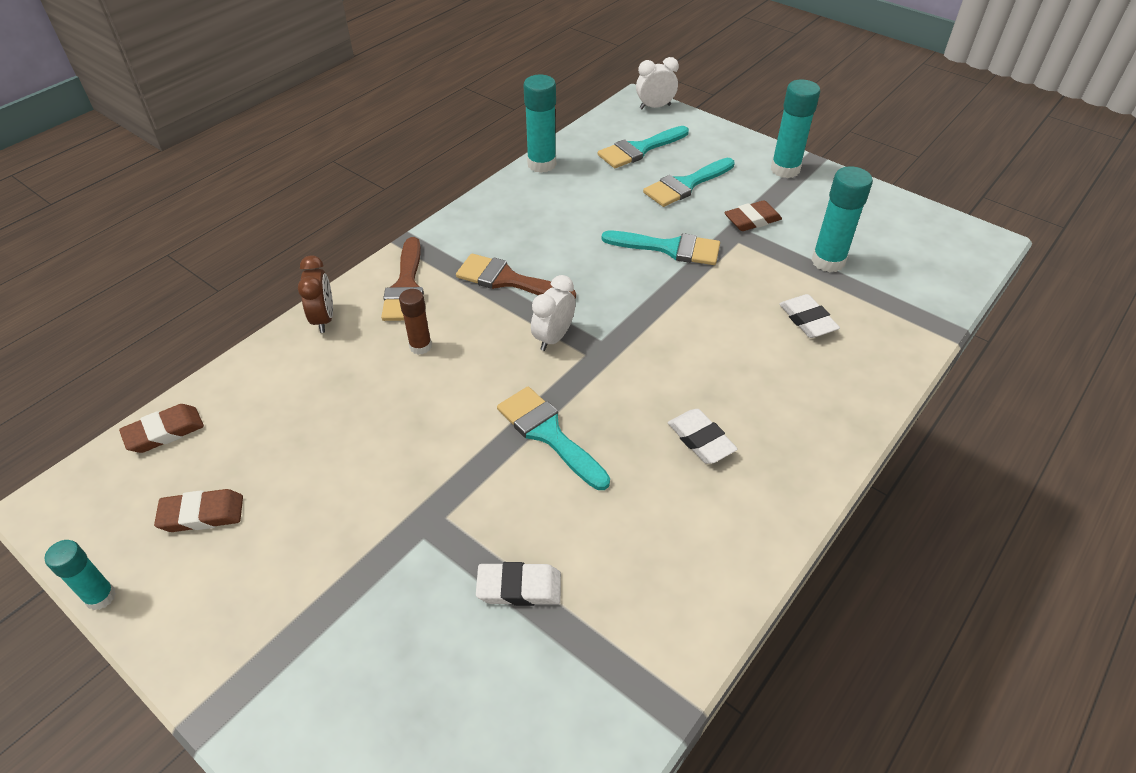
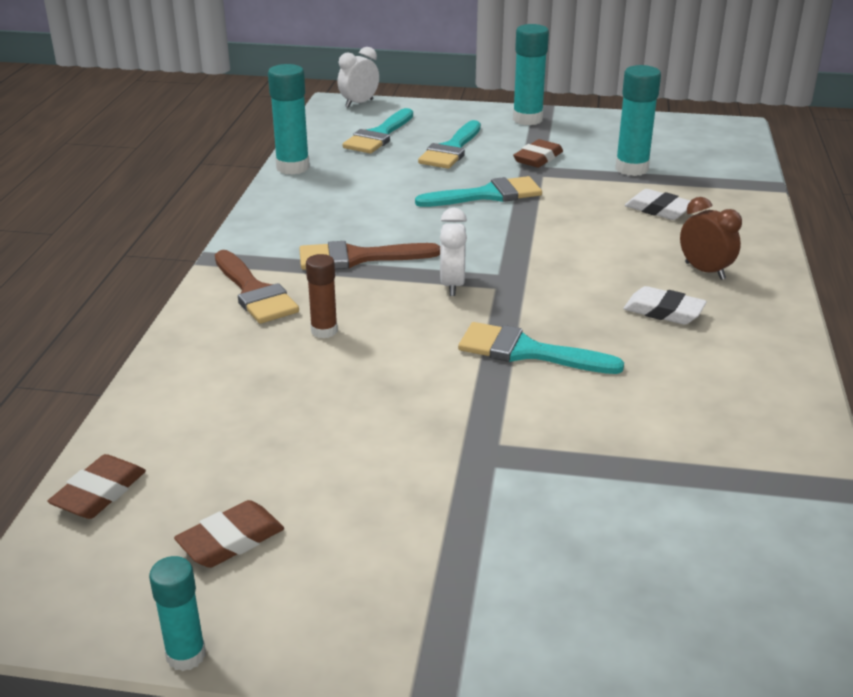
camera: 30 degrees left, 15 degrees down
(323, 319) = (188, 343): brown clock -> brown clock (704, 271)
(519, 588) = (627, 464): white eraser -> none

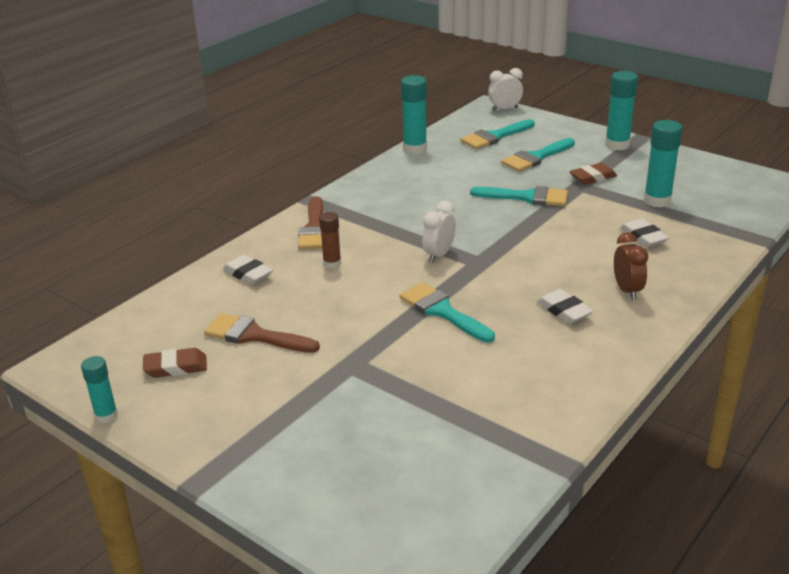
camera: 30 degrees right, 0 degrees up
(99, 493) = (136, 321): brown eraser -> none
(215, 375) = (248, 274): none -> white eraser
(358, 258) = (397, 221): brown brush -> brown brush (254, 335)

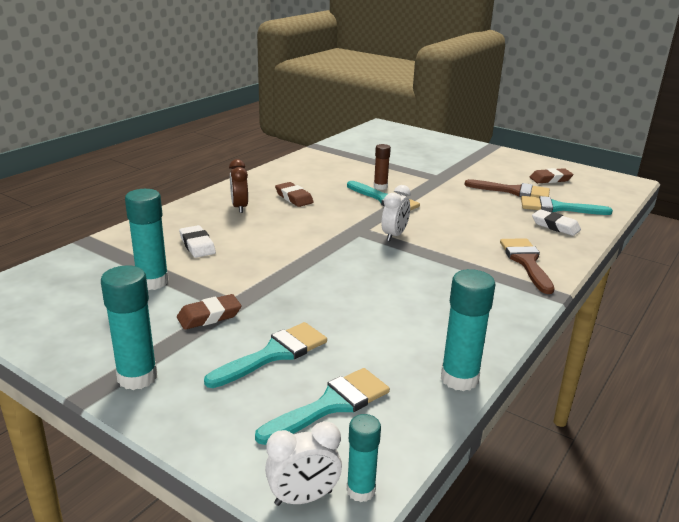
camera: 175 degrees right, 5 degrees down
(106, 416) = (566, 163): turquoise glue stick -> turquoise glue stick (361, 490)
(332, 264) = (487, 231): brown glue stick -> brown glue stick (380, 187)
(527, 197) = (301, 290): turquoise brush -> turquoise brush (557, 208)
(564, 310) = (294, 198): white eraser -> brown eraser

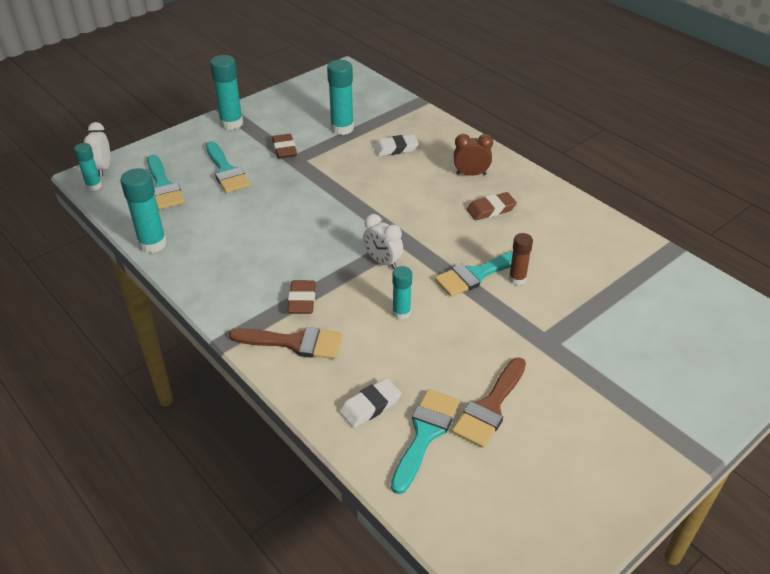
camera: 105 degrees right, 15 degrees up
(452, 223) = (401, 313): none -> turquoise glue stick
(550, 179) = (535, 475): brown eraser -> brown eraser (302, 300)

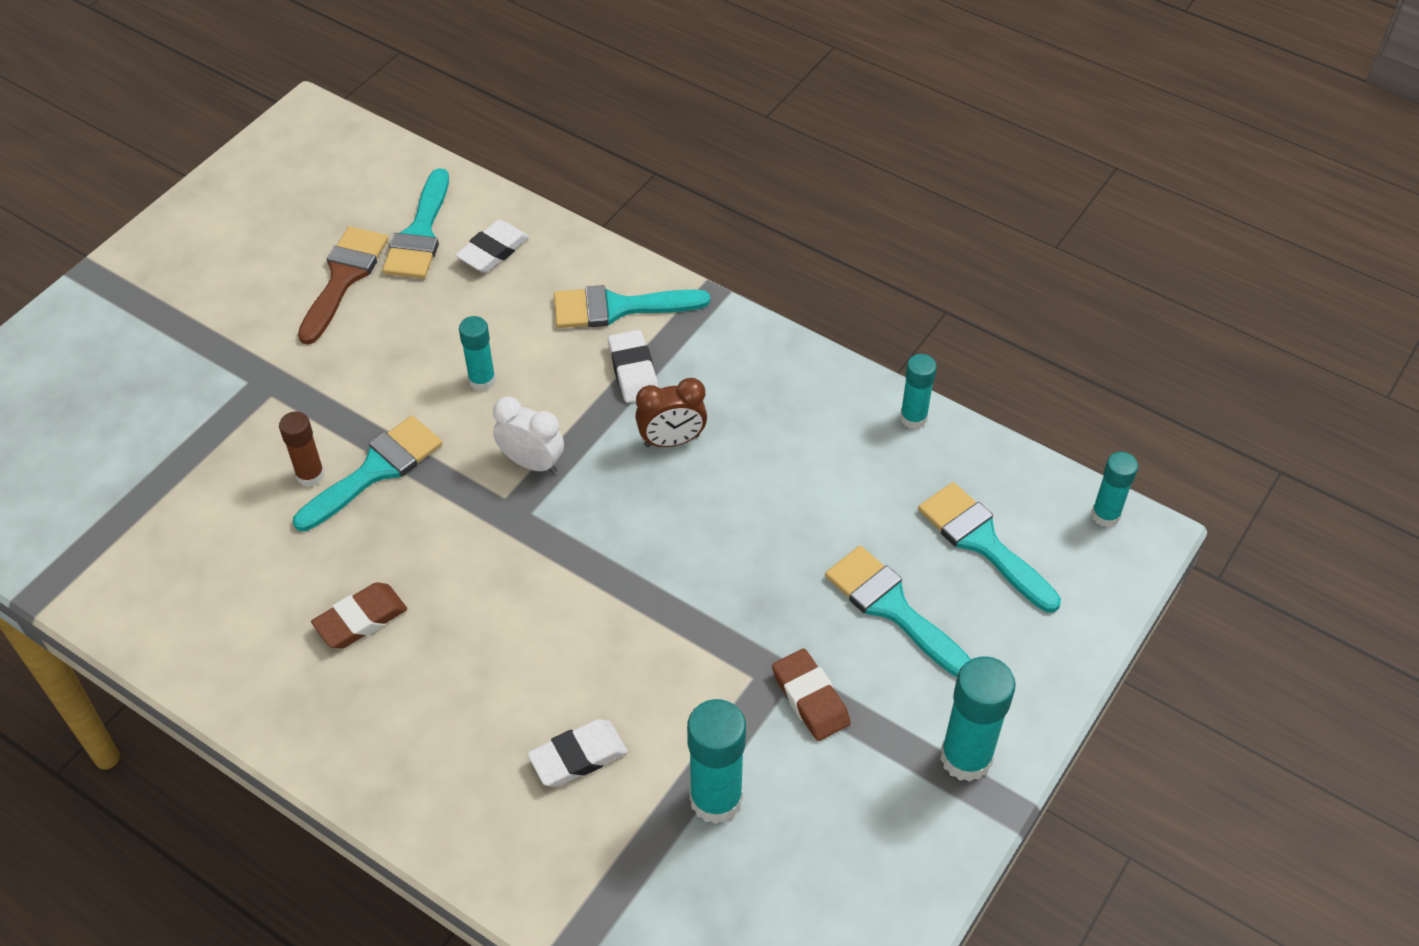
camera: 165 degrees right, 10 degrees up
(103, 168) = (1125, 562): white clock -> none
(152, 244) = (913, 418): turquoise glue stick -> turquoise glue stick, size x0.61
(294, 343) = (618, 308): brown brush -> turquoise brush
(302, 300) = (633, 371): brown eraser -> white eraser
(471, 174) = (407, 710): brown clock -> brown clock (672, 441)

